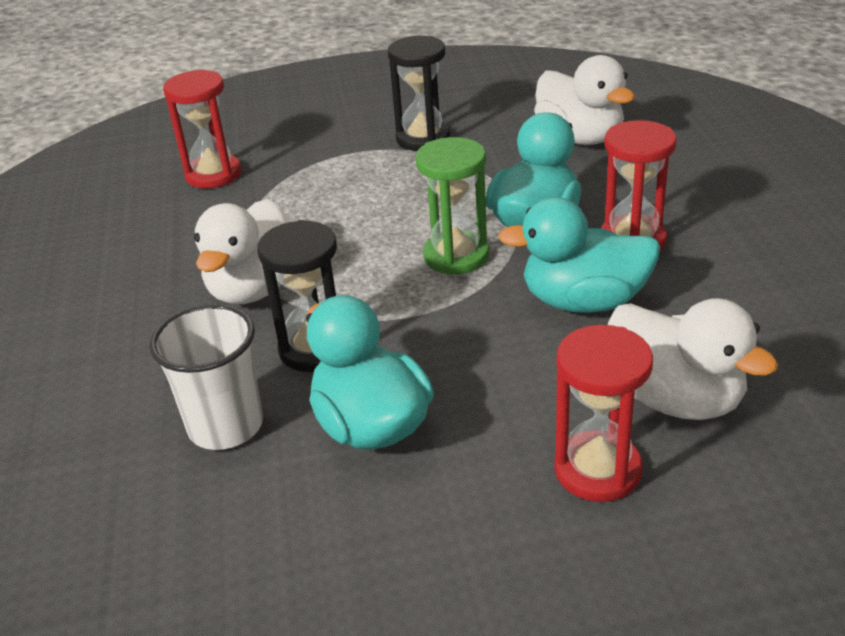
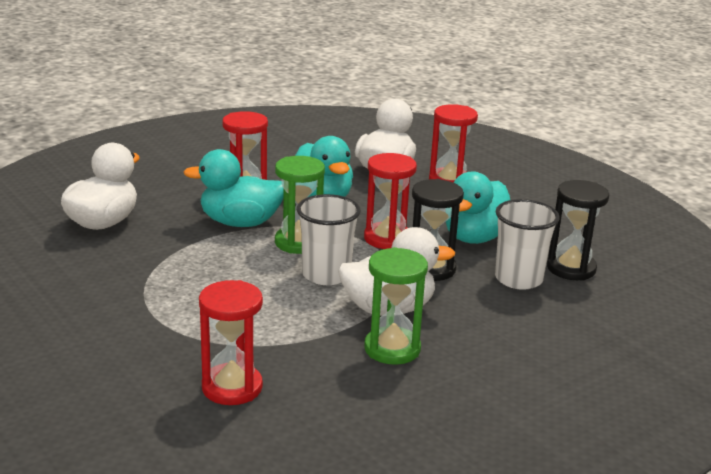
camera: 120 degrees left, 10 degrees down
(181, 271) = (392, 349): none -> green hourglass
(362, 261) = (326, 275): none -> white cup
(422, 332) = (387, 239): none -> red hourglass
(423, 138) = (121, 289): black hourglass -> black hourglass (571, 268)

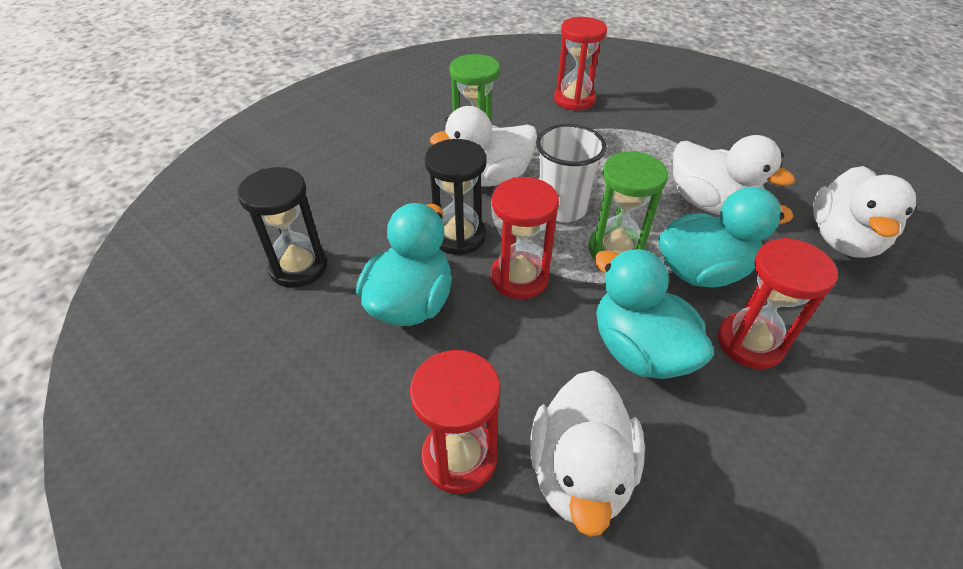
camera: 170 degrees right, 20 degrees up
(184, 259) = (710, 204): none -> white duck
(518, 279) = (363, 238): white cup -> none

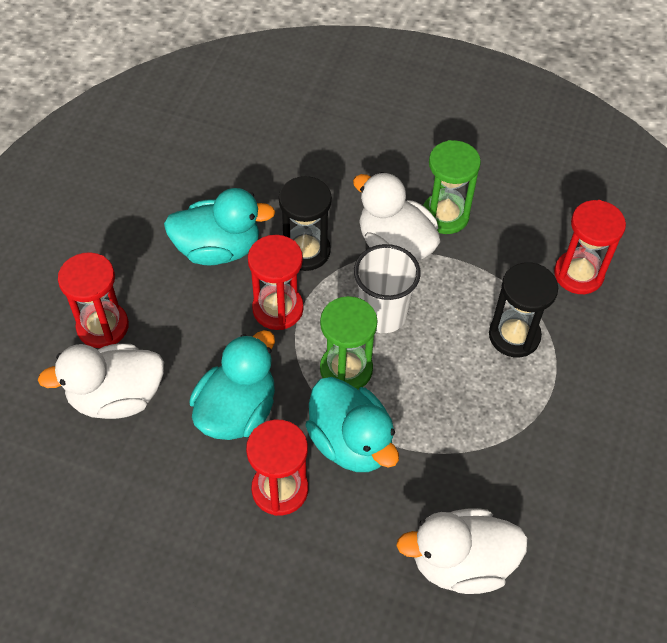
camera: 65 degrees right, 10 degrees up
(298, 267) = (221, 166): black hourglass -> black hourglass (514, 336)
(710, 204) = (456, 435): white duck -> none

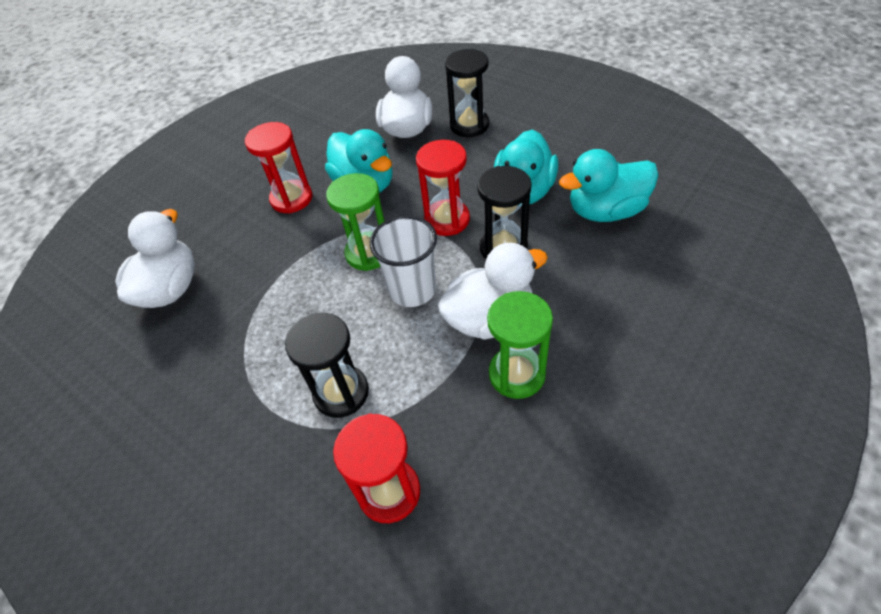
camera: 115 degrees right, 5 degrees down
(102, 326) = (469, 125): red hourglass -> black hourglass
(351, 442) = (303, 244): turquoise duck -> turquoise duck (605, 211)

